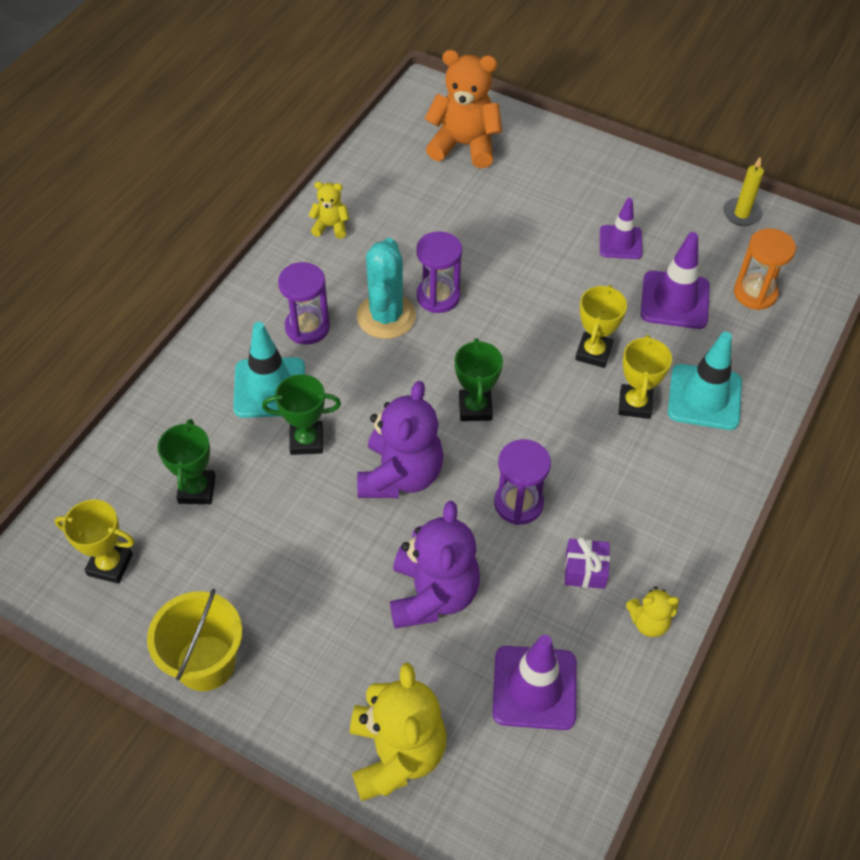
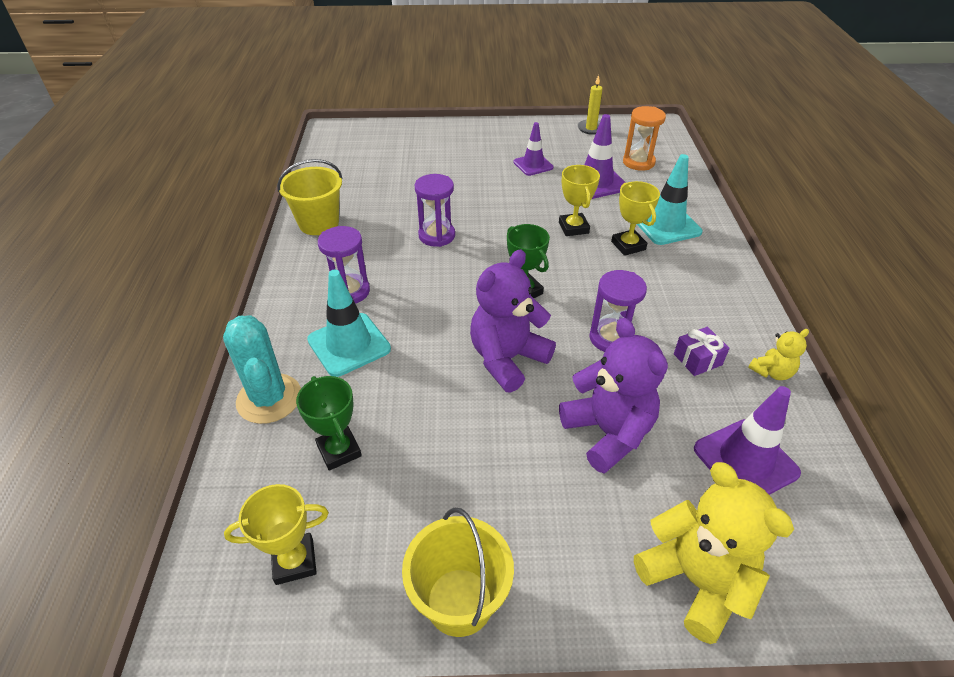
camera: 30 degrees left, 10 degrees down
(306, 441) = (410, 368): green trophy -> none
(330, 226) = (319, 223): yellow teddy bear -> yellow bucket
(386, 316) = (407, 261): turquoise cactus -> turquoise cactus (269, 398)
(400, 475) = (507, 359): purple teddy bear -> purple teddy bear turned 120 degrees counterclockwise
(464, 145) = (382, 149): orange teddy bear -> none

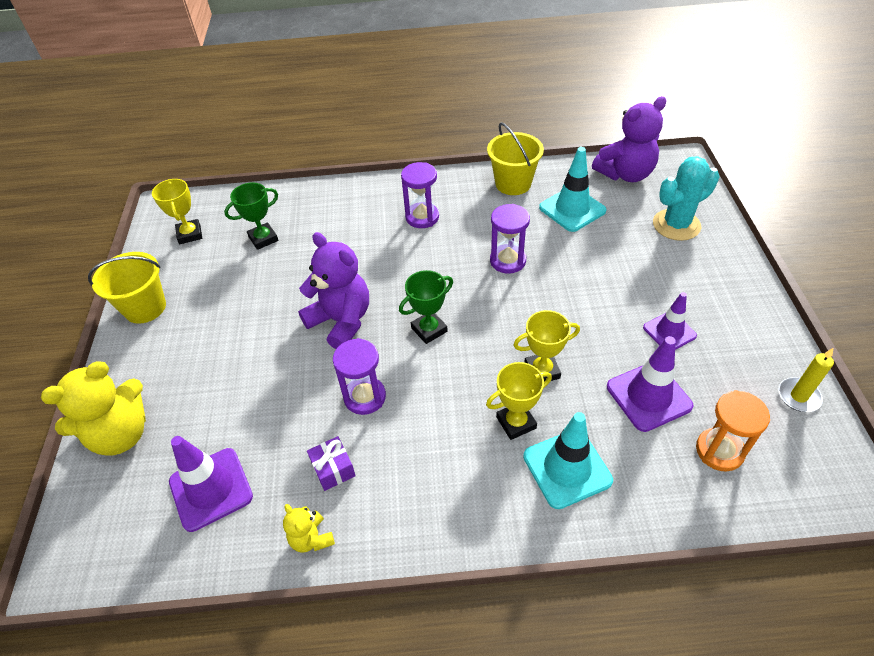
camera: 90 degrees right, 5 degrees up
(269, 398) = (311, 199): turquoise cactus -> turquoise cactus (676, 225)
(349, 344) = (361, 227): turquoise traffic cone -> turquoise traffic cone (572, 209)
(608, 432) = (256, 389): purple teddy bear -> purple teddy bear (625, 174)

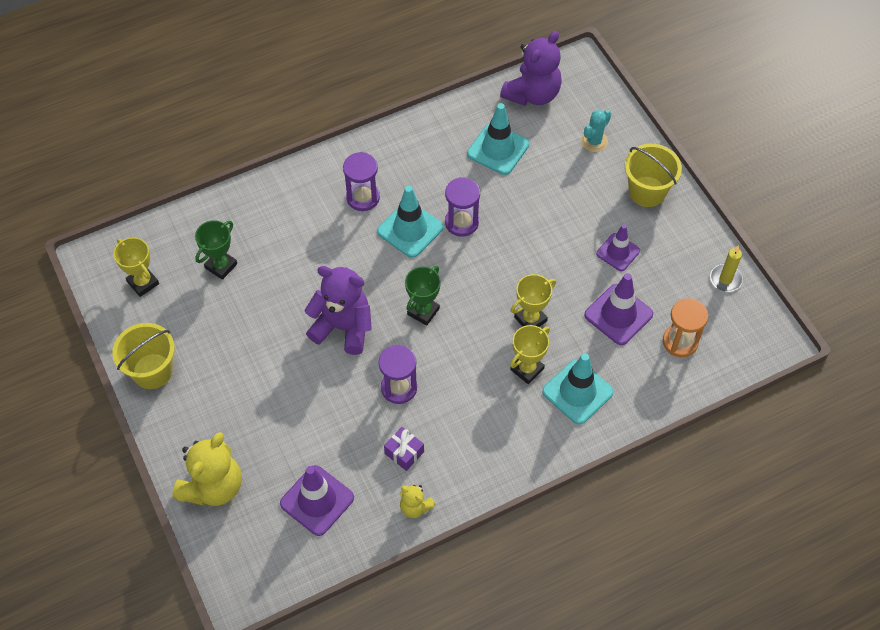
camera: 25 degrees left, 10 degrees up
(453, 254) = (410, 229): none -> turquoise traffic cone
(513, 183) = (432, 134): yellow bucket -> yellow bucket (647, 191)
(676, 225) = (594, 141): turquoise cactus -> turquoise cactus, size x0.62

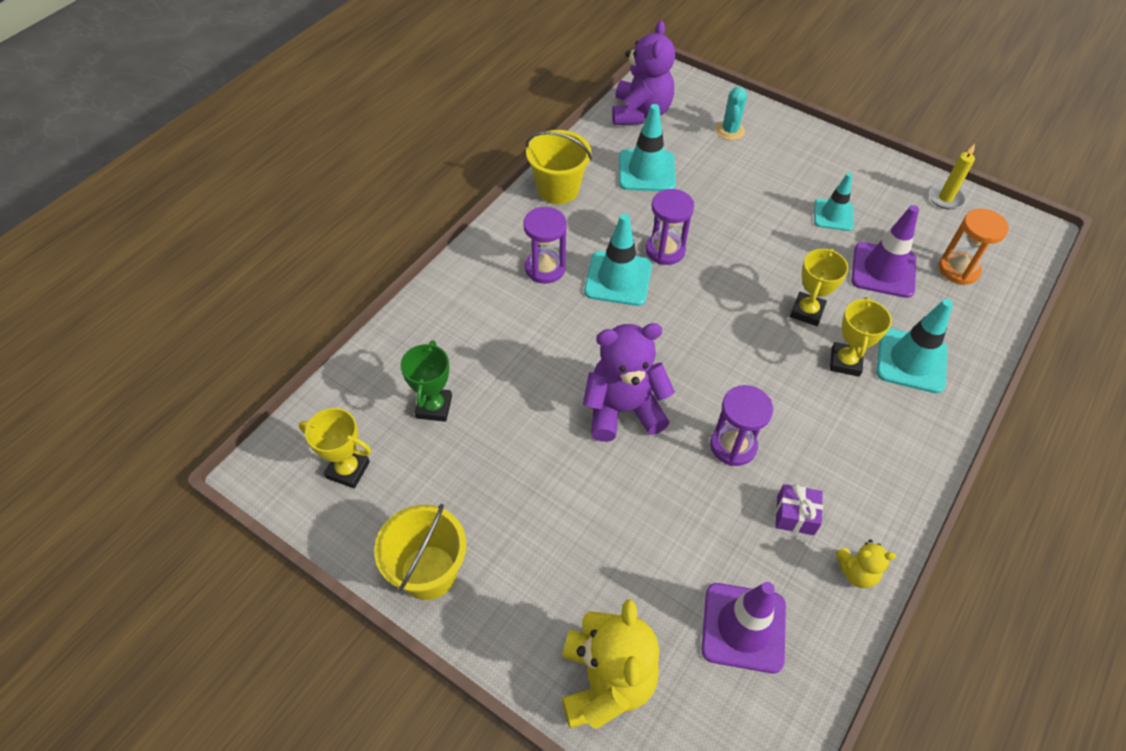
camera: 30 degrees left, 5 degrees down
(423, 311) = (695, 353): green trophy -> none
(618, 252) = (833, 215): purple traffic cone -> turquoise traffic cone
(647, 191) = (812, 153): yellow bucket -> yellow bucket (558, 189)

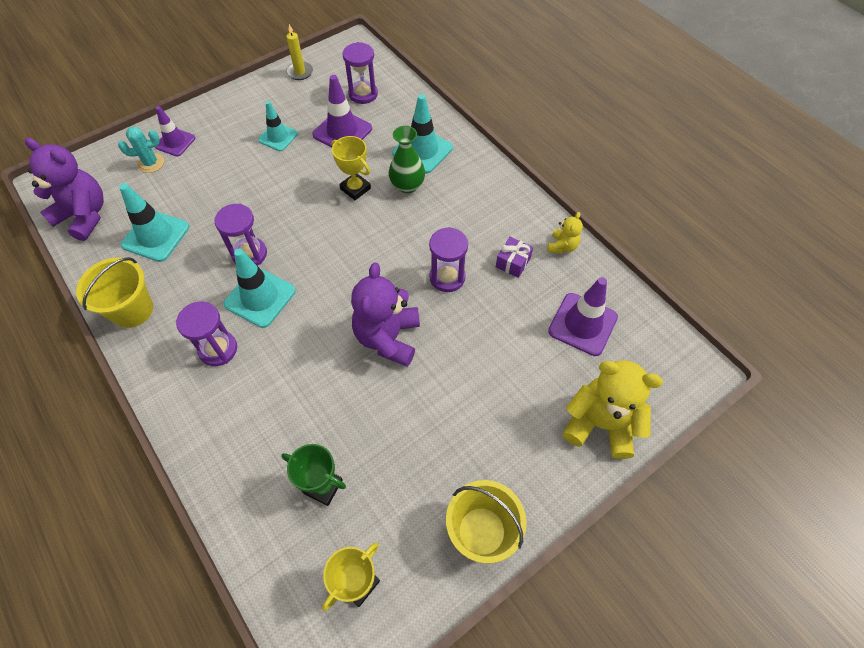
camera: 70 degrees left, 5 degrees up
(730, 131) = (151, 163): turquoise cactus -> turquoise cactus turned 45 degrees counterclockwise
(768, 137) = (175, 142): none -> purple traffic cone
(845, 362) = (407, 185): yellow trophy -> green vase
(958, 269) = (363, 94): orange hourglass -> purple hourglass

